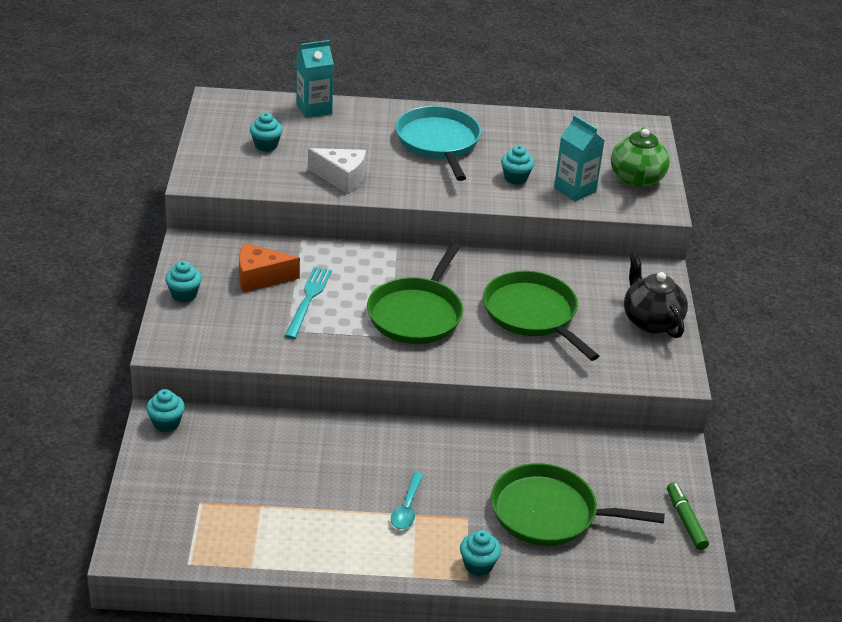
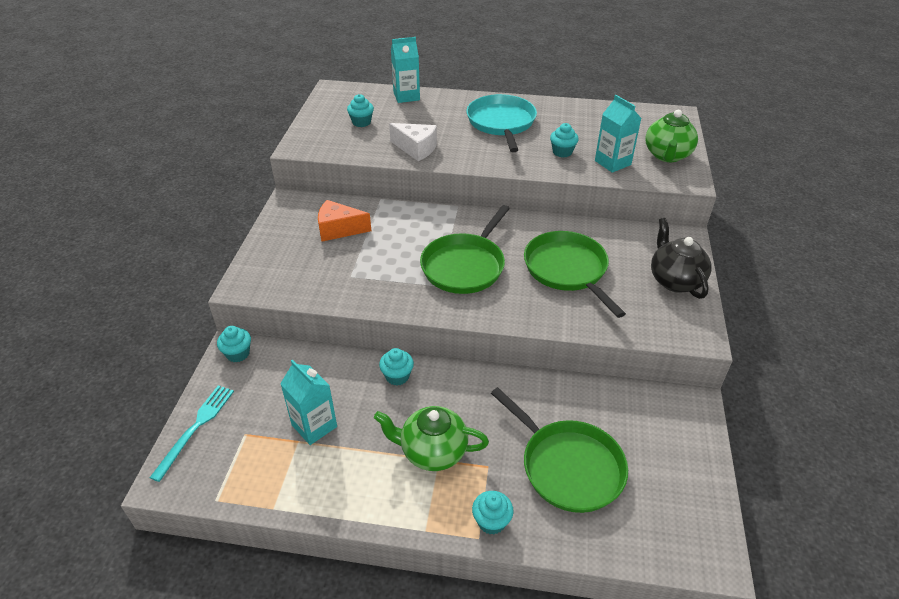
camera: 10 degrees right, 5 degrees up
(184, 295) = (272, 242): turquoise cupcake -> turquoise cupcake (397, 376)
(274, 490) = (314, 426): none -> turquoise carton
(308, 300) = (374, 250): turquoise fork -> turquoise fork (195, 428)
(407, 508) = (432, 451): turquoise spoon -> green teapot
(549, 513) = (568, 466): green pan -> green pan turned 150 degrees counterclockwise
(685, 520) = (703, 483): green marker -> none

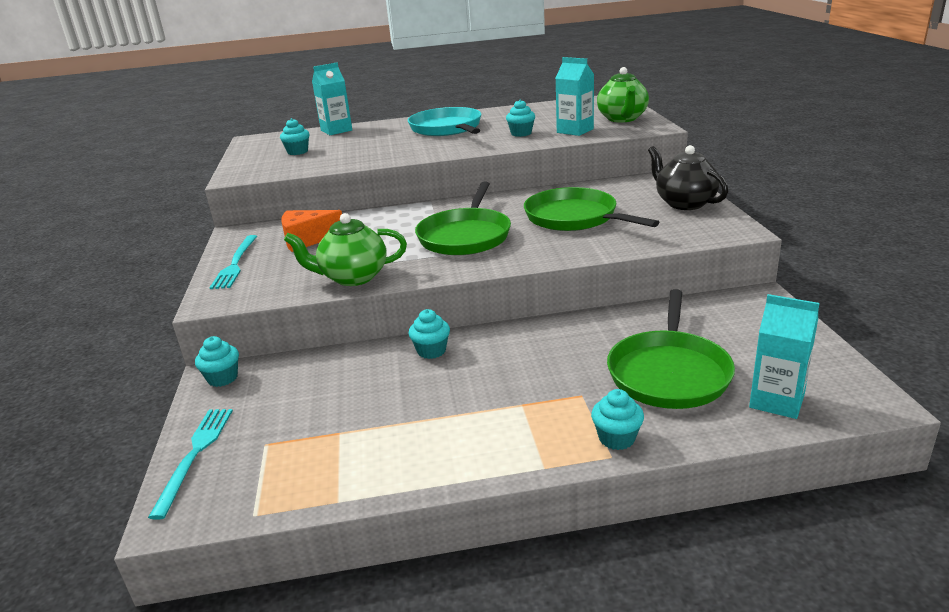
camera: 15 degrees left, 15 degrees down
(275, 243) = (236, 264): none -> turquoise fork
(314, 426) = (353, 414): turquoise carton -> turquoise carton (776, 401)
(416, 149) = (369, 156): white cheese -> none
(432, 451) = (510, 400): green teapot -> green teapot (353, 277)
(568, 466) = (669, 372): green pan -> green pan turned 75 degrees clockwise

